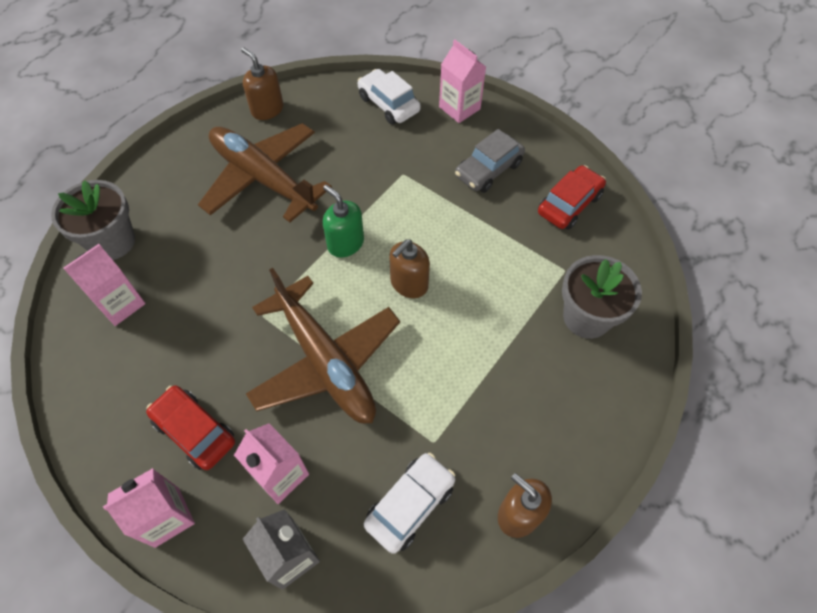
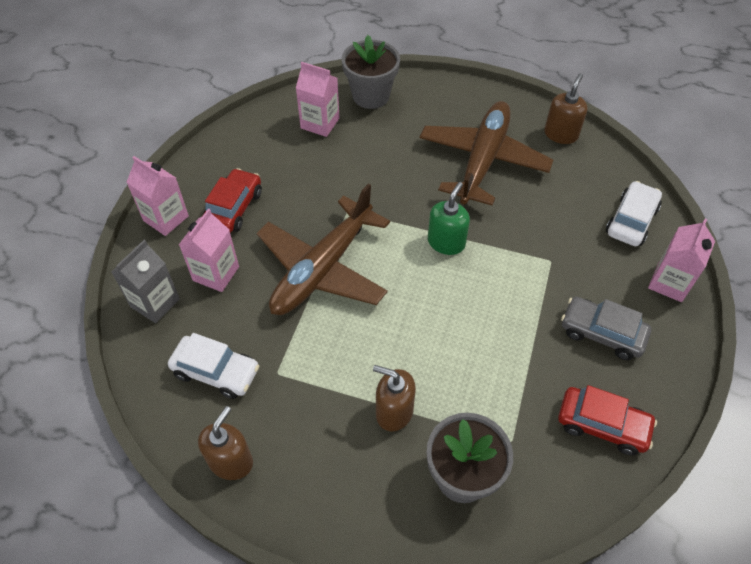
camera: 70 degrees right, 5 degrees down
(409, 283) = (427, 305): brown soap dispenser -> brown soap dispenser (394, 411)

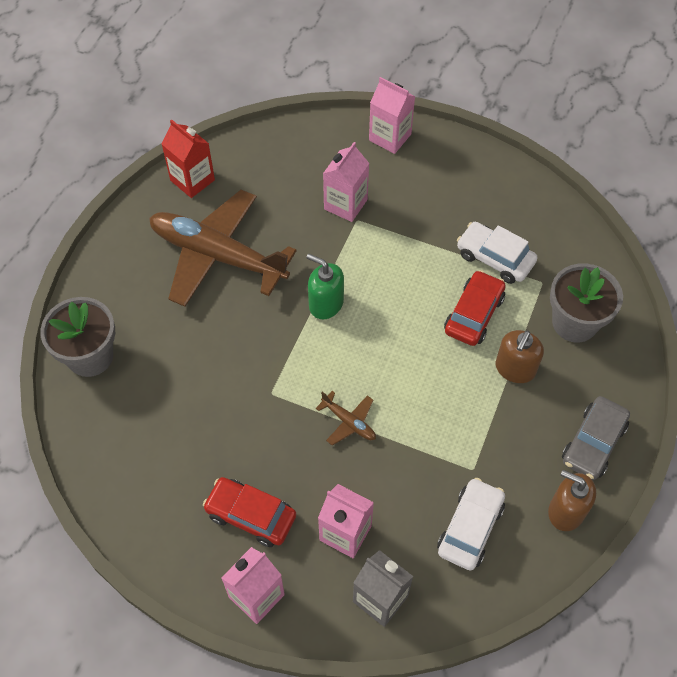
camera: 85 degrees left, 5 degrees up
(320, 123) = (126, 416): pink carton -> pink carton (345, 204)
(322, 269) = (349, 422): brown plane -> brown plane, size x0.40
(561, 134) = (192, 180): brown soap dispenser -> red carton
(602, 333) = (439, 197): grey car -> grey car (593, 443)
(602, 425) = (527, 216): red car -> red car (474, 314)
(631, 221) = (316, 148): white car -> white car (495, 258)

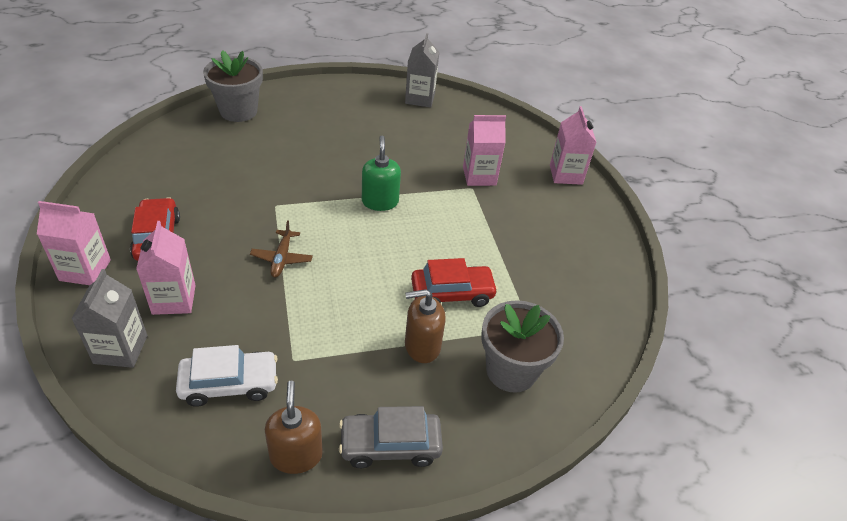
camera: 50 degrees right, 15 degrees down
(192, 180) = (420, 98): red carton -> grey carton
(217, 255) = (370, 133): brown plane -> none
(495, 258) = (521, 284): white car -> none

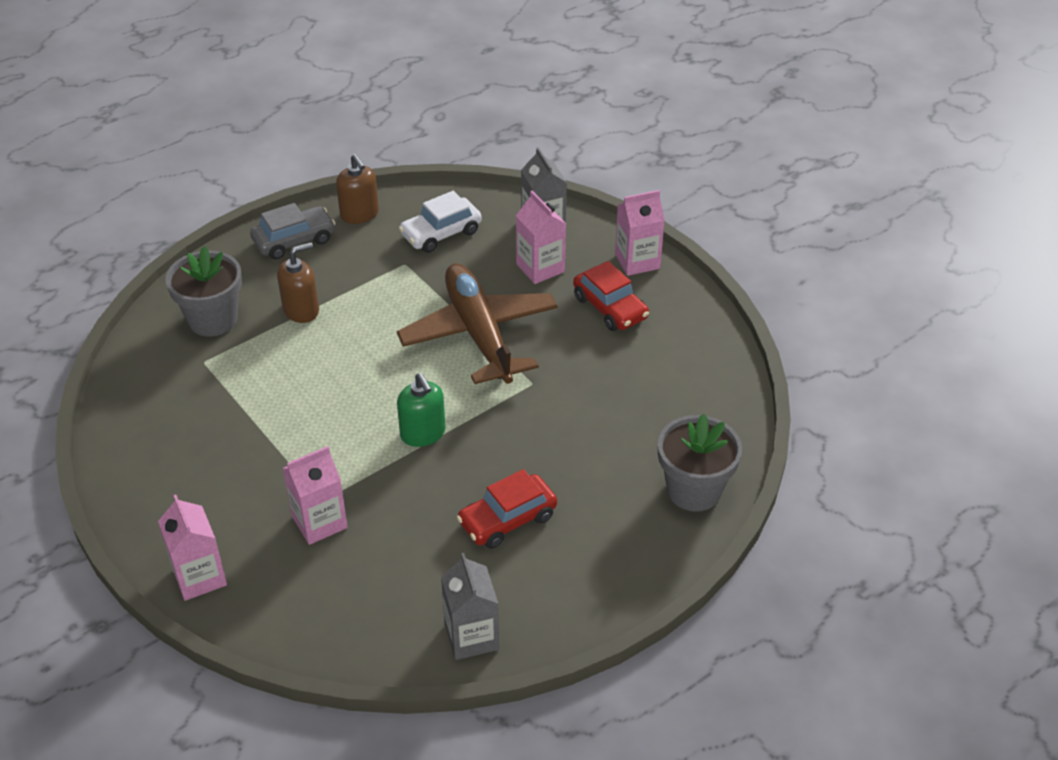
camera: 160 degrees right, 0 degrees up
(282, 258) = (479, 334): brown plane -> brown plane, size x2.48
(452, 293) = (293, 364): red car -> red car (507, 519)

